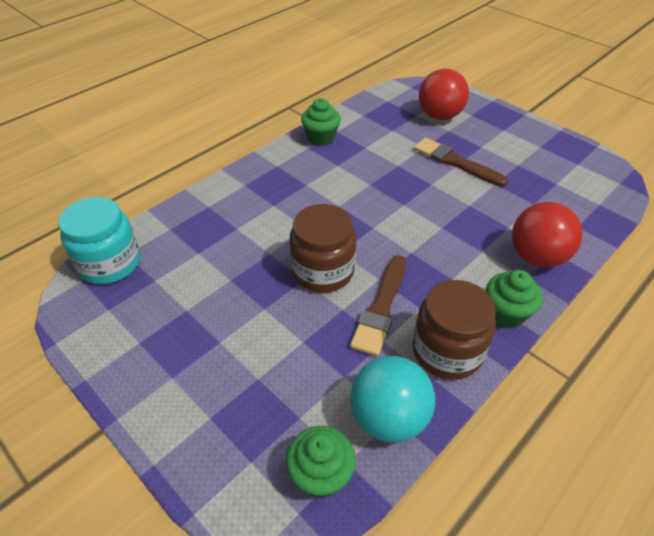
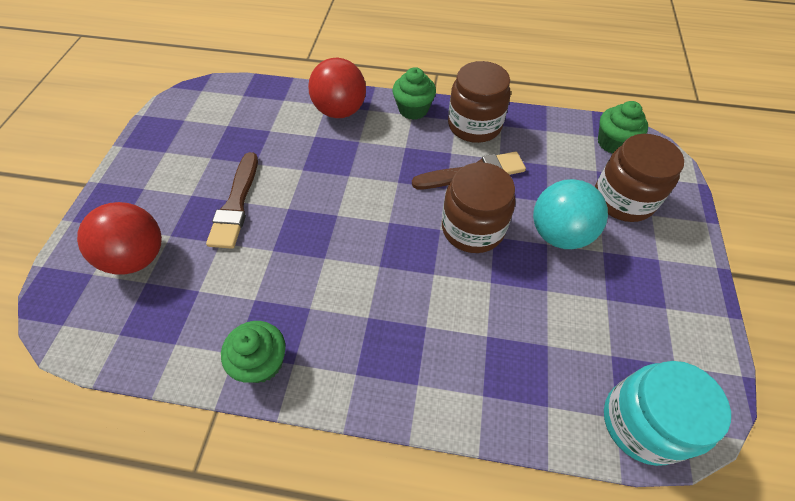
camera: 125 degrees left, 10 degrees up
(247, 408) = (623, 199): none -> brown jar
(388, 417) = (549, 131): turquoise ball -> turquoise ball (559, 234)

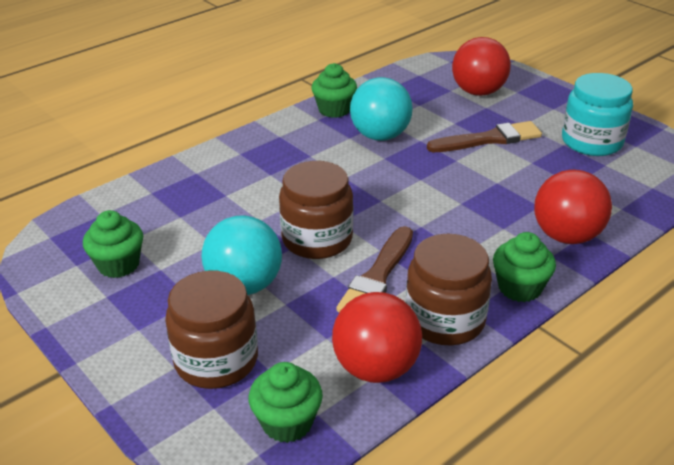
camera: 130 degrees right, 20 degrees down
(236, 204) = (488, 139): brown brush -> brown brush turned 120 degrees clockwise
(288, 284) = (380, 136): none -> turquoise ball
(540, 132) = (376, 368): none -> red ball
(638, 332) = (118, 264): none -> green cupcake
(642, 422) = (82, 222): turquoise jar -> turquoise jar (591, 142)

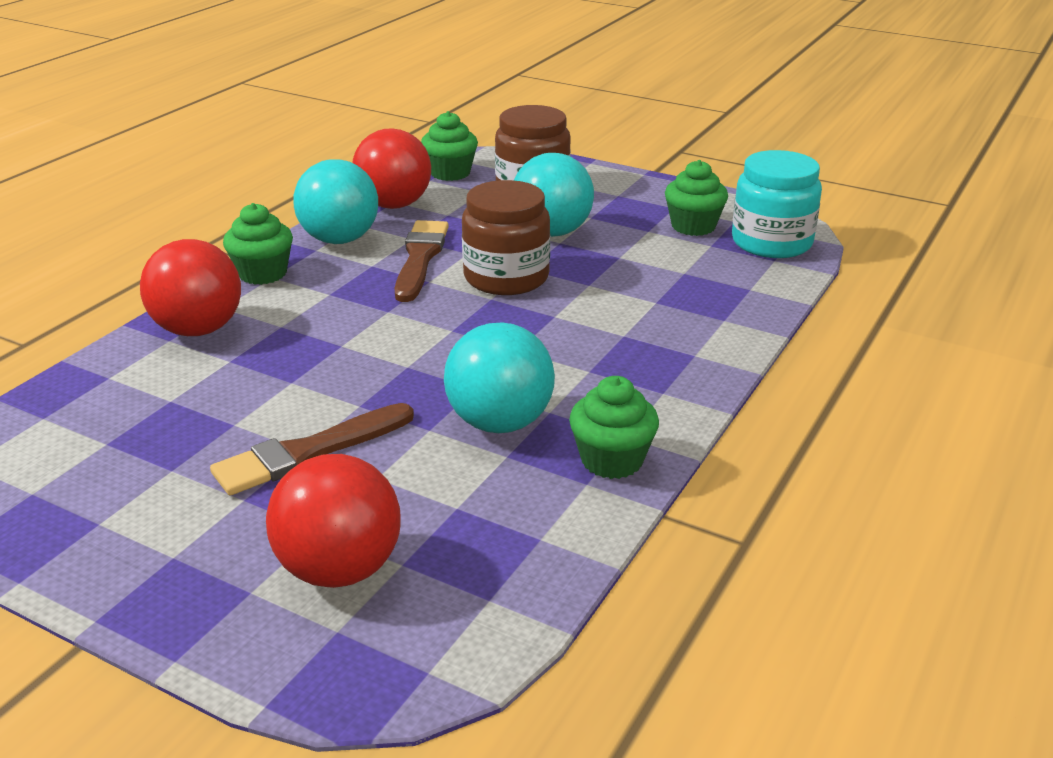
camera: 160 degrees right, 5 degrees down
(445, 320) = (339, 240): brown jar -> turquoise ball
(591, 142) = (115, 484): turquoise jar -> turquoise jar (771, 242)

